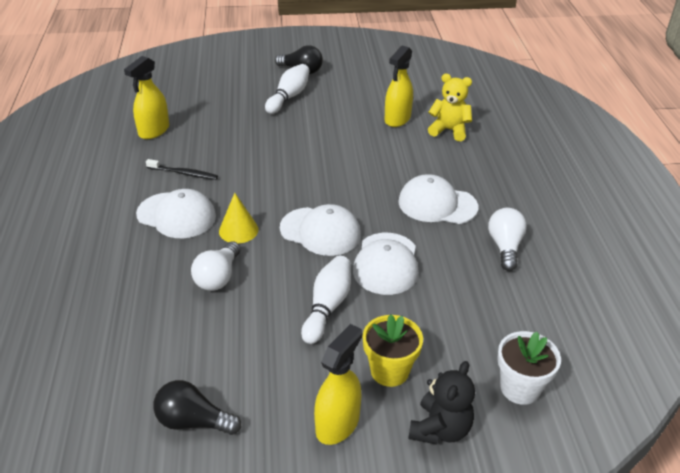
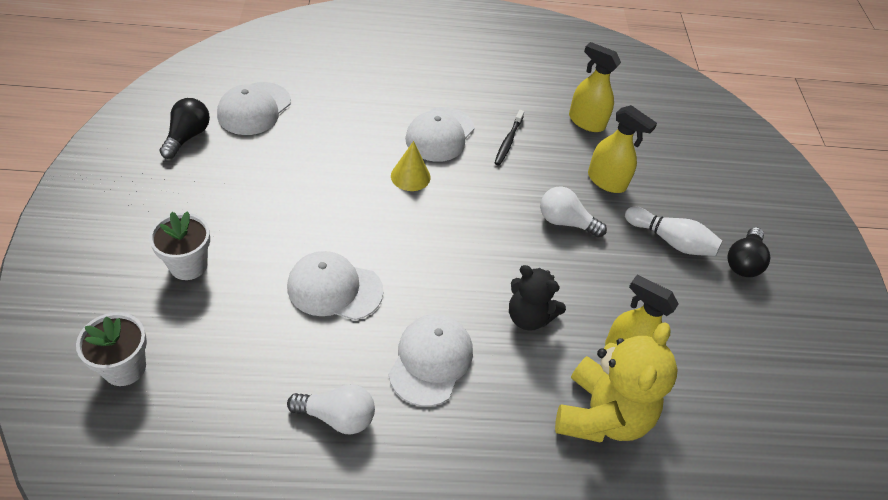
camera: 90 degrees right, 10 degrees up
(218, 277) = (345, 158): white light bulb -> white light bulb (565, 222)
(320, 231) = (397, 240): white cap -> white cap (254, 109)
(327, 306) = (285, 231): white bowling pin -> none
(338, 424) = (146, 220): yellow spray bottle -> yellow spray bottle (607, 181)
(389, 371) = (188, 265): yellow flower pot -> white flower pot
(440, 429) = (108, 290): black teddy bear -> black teddy bear (528, 317)
(449, 130) = (601, 415): yellow teddy bear -> yellow teddy bear, size x1.60

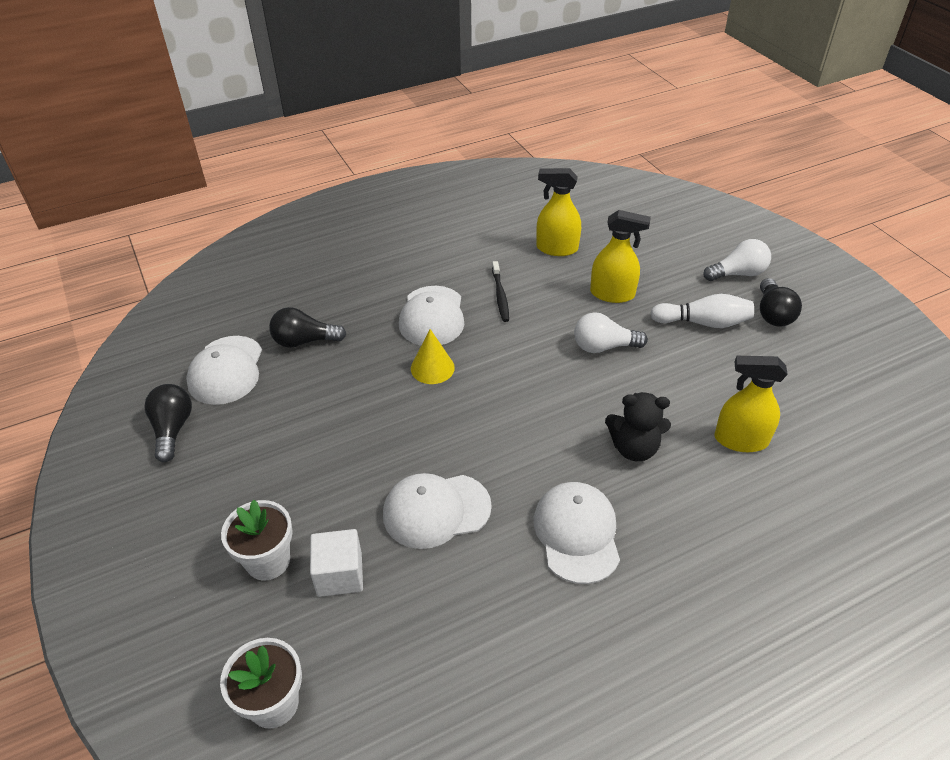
camera: 20 degrees left, 5 degrees down
(231, 300) = (339, 574): none -> white cube
(326, 111) = (304, 341): none -> black light bulb
(337, 417) = (529, 634): white light bulb -> white light bulb (738, 273)
(601, 415) = (758, 505): yellow teddy bear -> none

